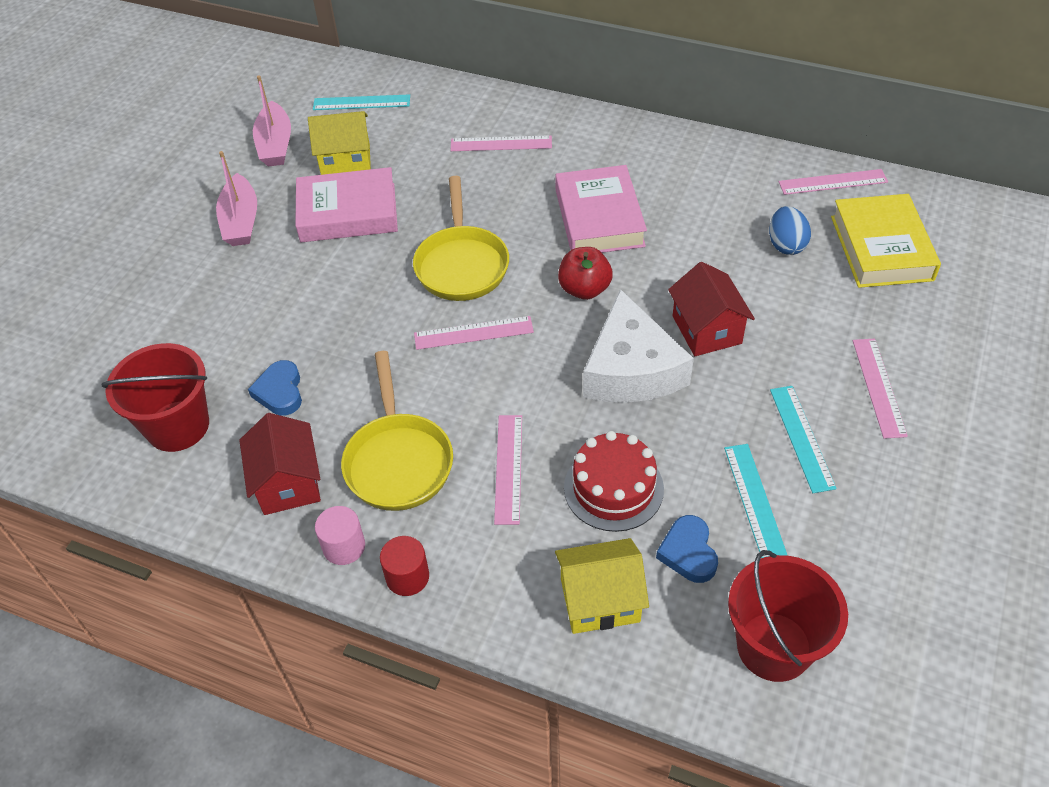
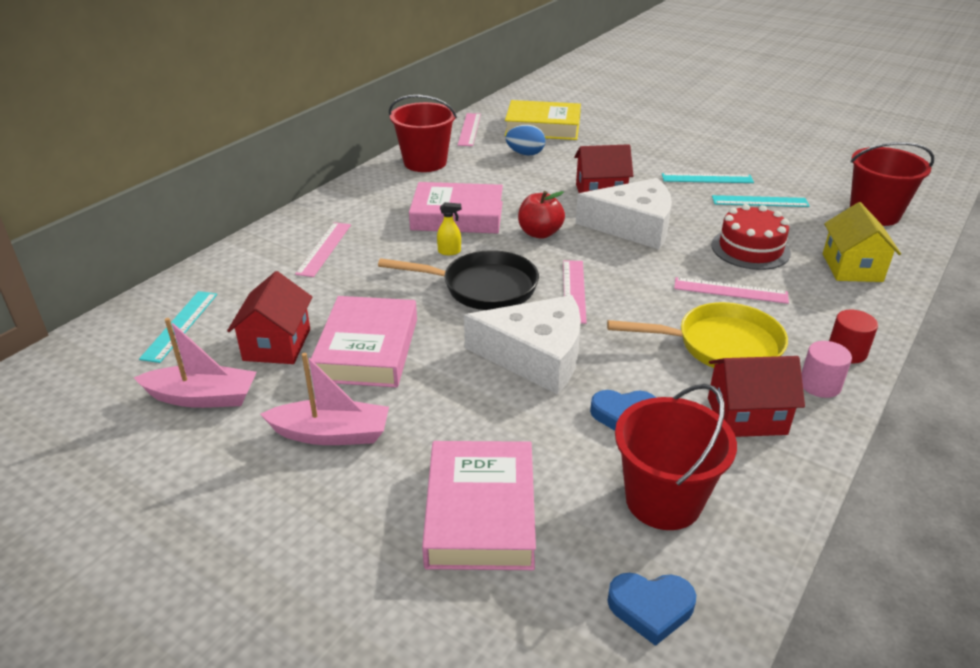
camera: 80 degrees left, 15 degrees down
(163, 319) = (480, 512): none -> pink book
(345, 161) = (277, 344): yellow house -> red house
(357, 320) = (536, 356): none -> white cheese
(461, 265) = (483, 288): yellow pan -> black pan
(522, 228) = (449, 252): none -> yellow spray bottle
(688, 552) = (805, 230): blue heart -> blue heart (651, 608)
(717, 166) = (425, 162): none -> red bucket
(879, 387) = (666, 149): pink ruler -> none

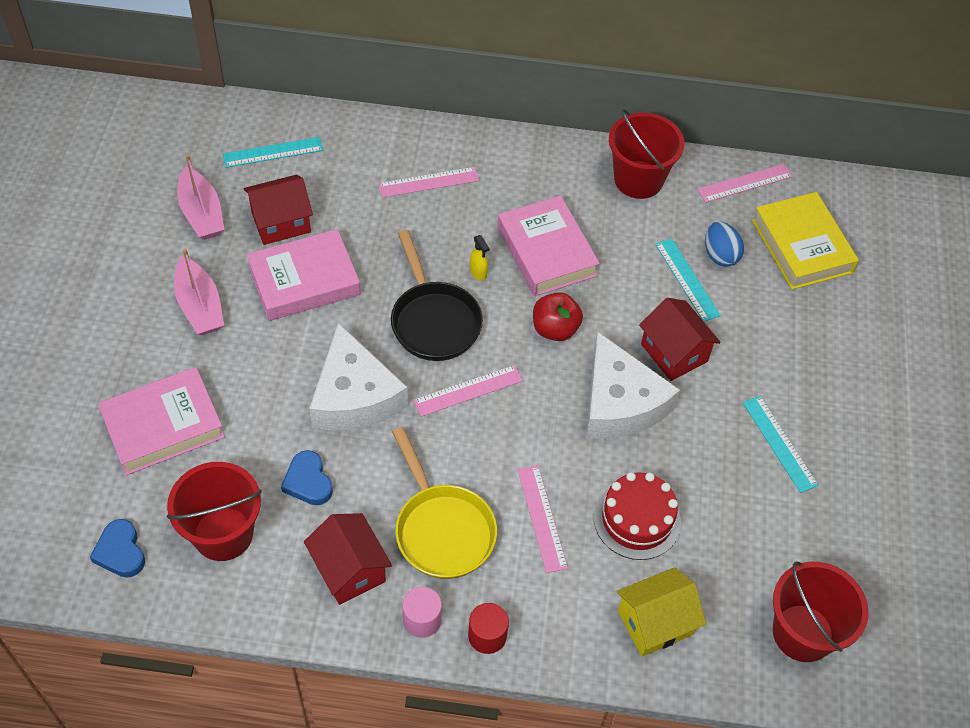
camera: 60 degrees right, 20 degrees up
(760, 201) = (755, 508): turquoise ruler -> turquoise ruler (687, 279)

